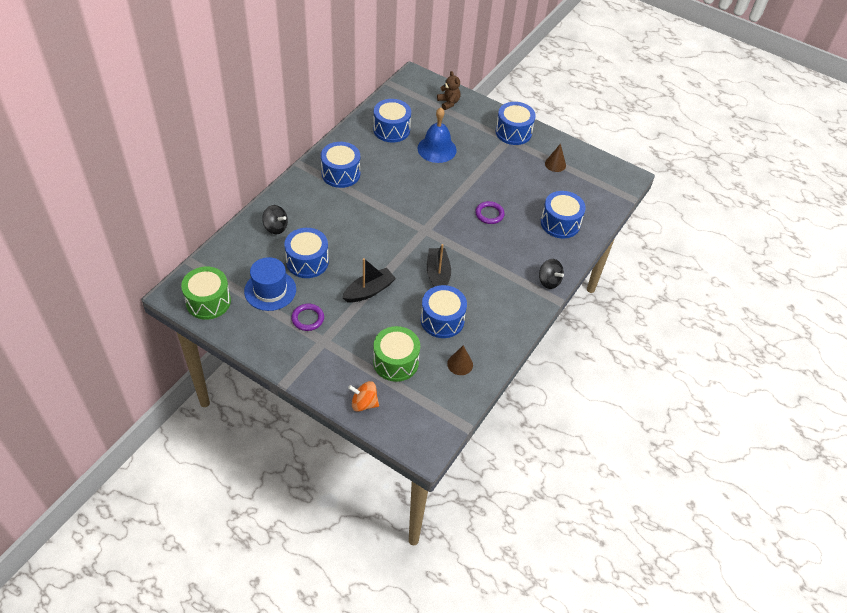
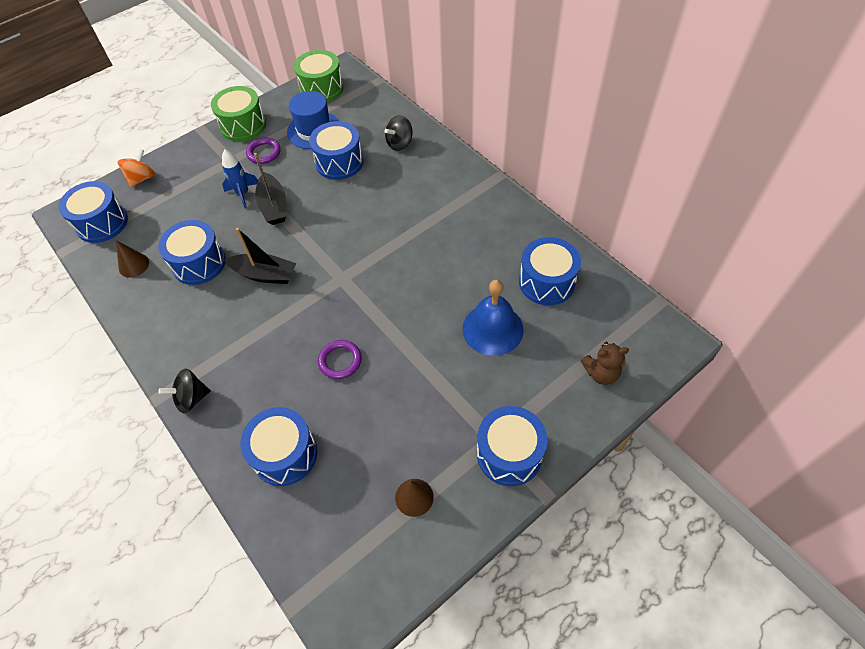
camera: 115 degrees right, 5 degrees up
(341, 173) = (470, 211): blue drum -> blue drum (102, 223)
(361, 317) = (243, 194): none -> blue rocket
(396, 362) = (171, 211): green drum -> green drum (243, 125)

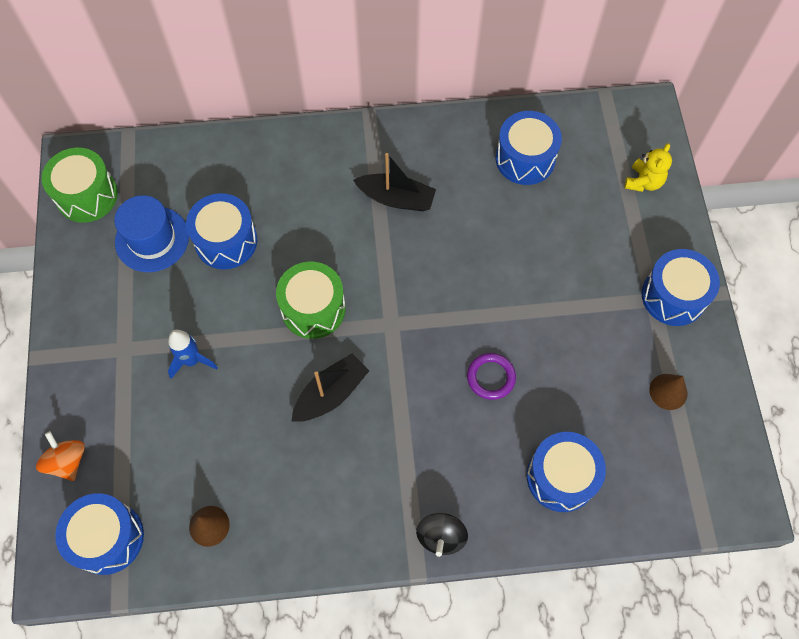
camera: 60 degrees left, 10 degrees up
(199, 263) = (262, 453): blue drum -> none
(243, 125) = (74, 308): green drum -> green drum (313, 308)
(264, 153) = (143, 308): purple ring -> none
(274, 206) = (238, 338): black boat -> black boat (396, 198)
(400, 143) = (248, 170): black spinning top -> none
(492, 329) = (544, 232): blue bell -> none
(601, 373) = (643, 182): brown teddy bear -> yellow teddy bear

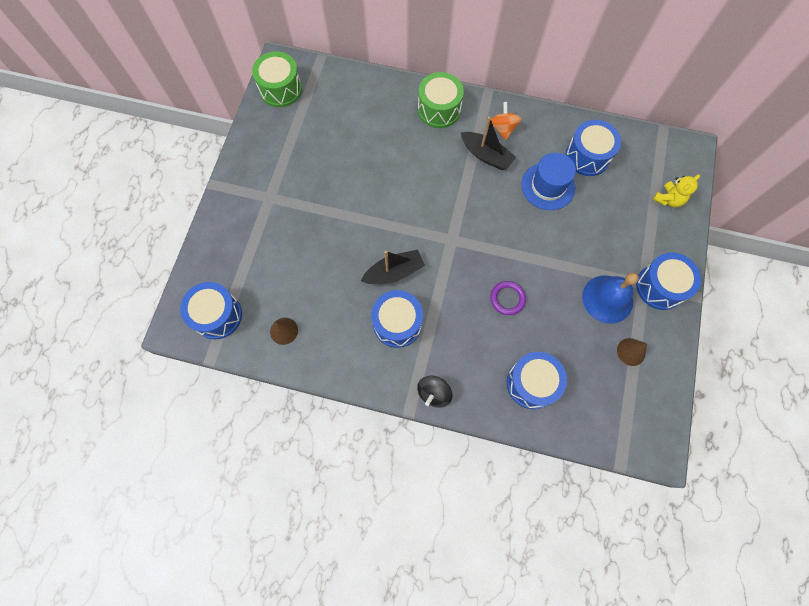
camera: 20 degrees right, 5 degrees up
(67, 461) = (209, 257): orange spinning top -> orange spinning top (503, 128)
(152, 239) = (312, 131): blue hat -> blue hat (548, 186)
(192, 360) = (310, 219): blue rocket -> none
(226, 241) = (360, 148): blue drum -> blue drum (397, 323)
(313, 308) = (402, 212): green drum -> green drum (439, 109)
(615, 334) = (607, 299): none -> blue bell

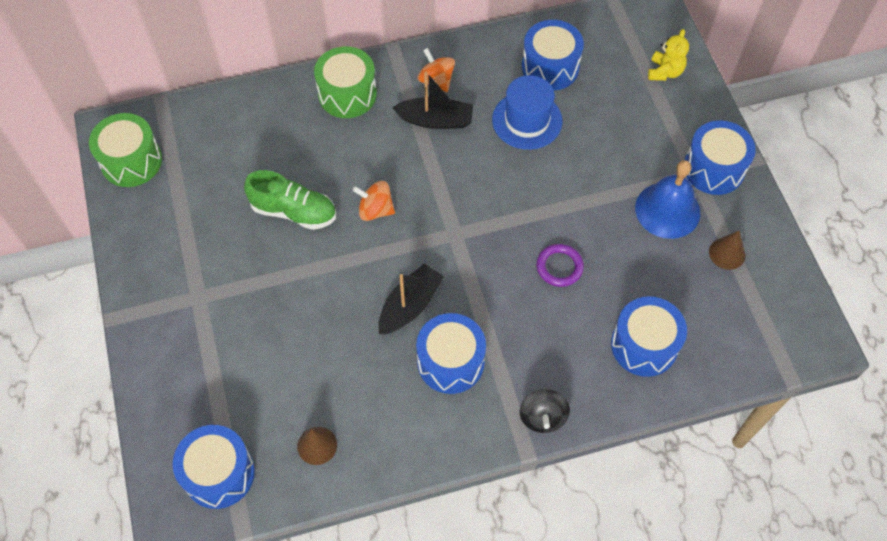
camera: 30 degrees left, 10 degrees down
(359, 172) = (294, 211): none -> green shoe
(410, 197) = (375, 210): none -> orange spinning top

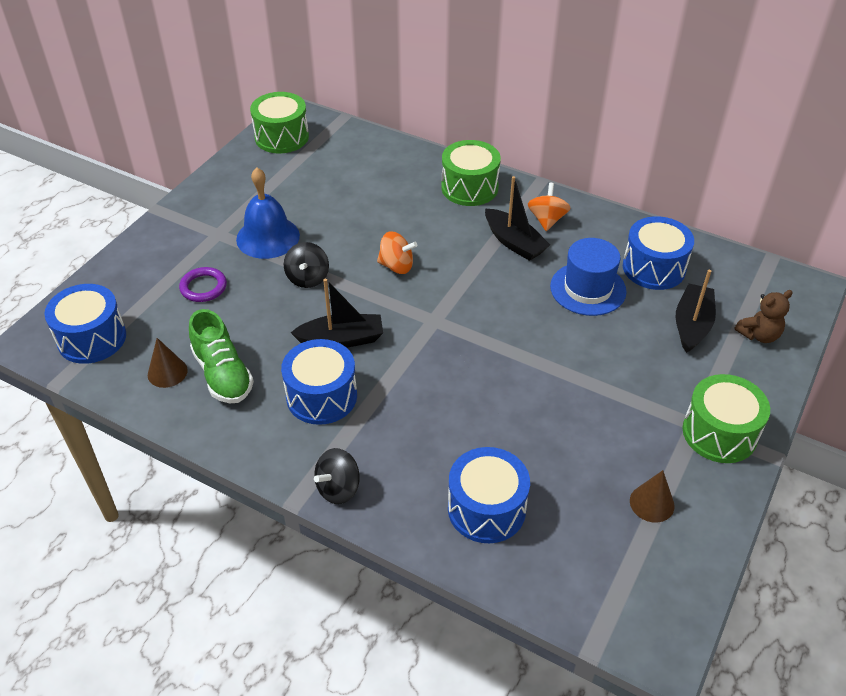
camera: 45 degrees right, 15 degrees down
(294, 211) = (341, 229): green shoe -> green shoe (223, 374)
(322, 276) = (308, 278): none -> black spinning top
(375, 210) = (396, 266): orange spinning top -> orange spinning top turned 135 degrees clockwise
(559, 267) = (487, 400): purple ring -> purple ring (203, 287)
(619, 97) = (692, 325): none -> black boat
(665, 72) = (759, 335): yellow teddy bear -> brown teddy bear
(667, 210) = (634, 431): blue bell -> blue bell (268, 237)
(714, 168) = (719, 433): blue drum -> green drum

